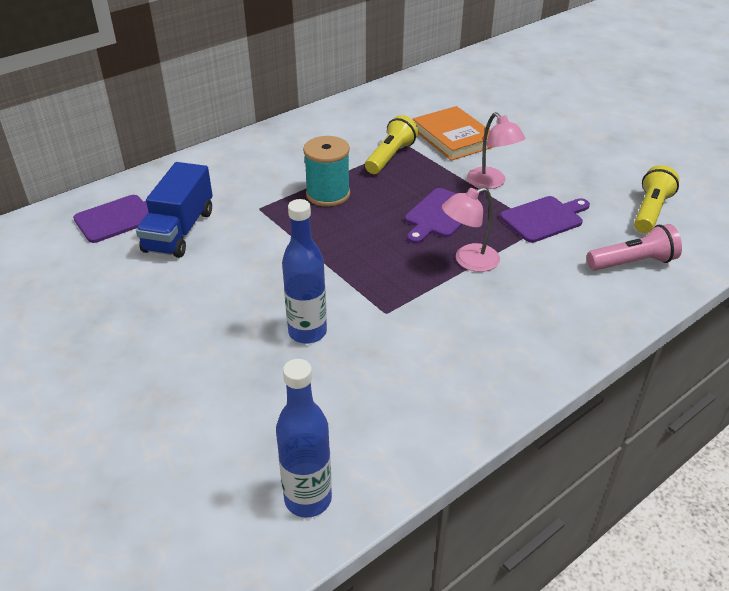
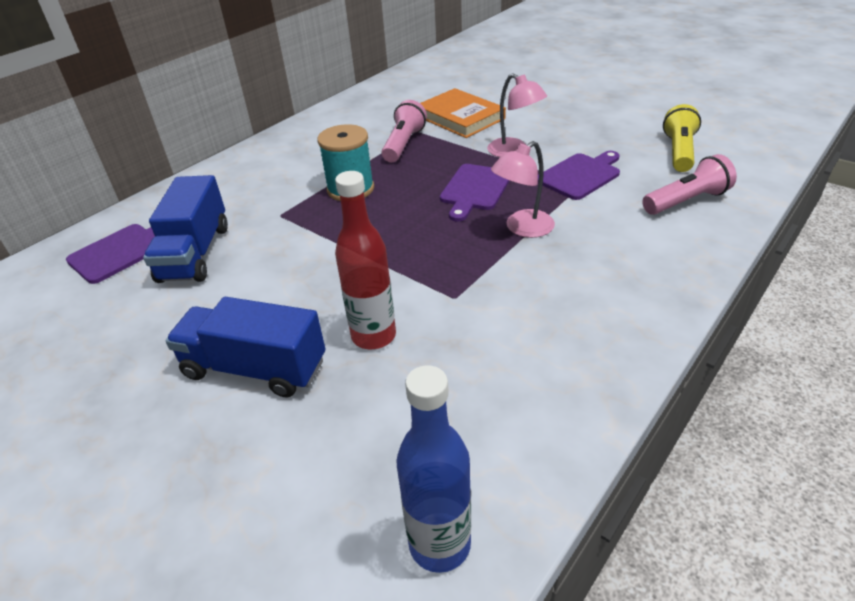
camera: 10 degrees left, 0 degrees up
(205, 340) = (255, 368): none -> blue truck
(307, 332) = (373, 336): blue bottle -> red bottle
(390, 157) = (403, 144): yellow flashlight -> pink flashlight

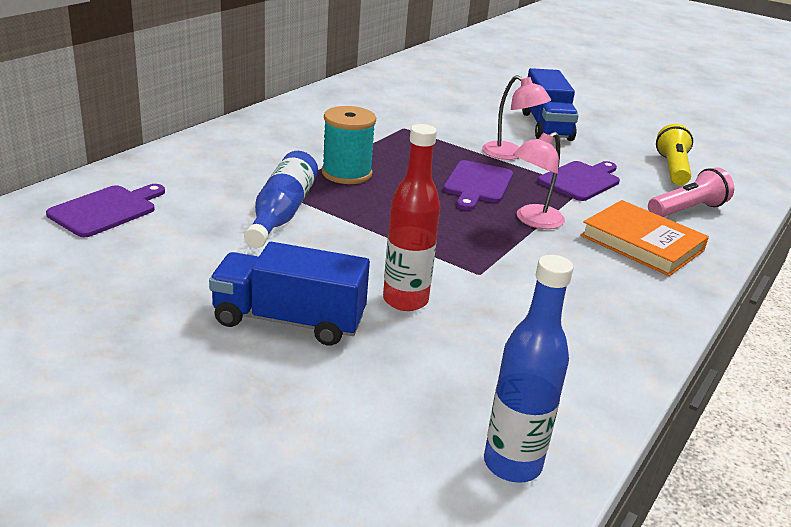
camera: 10 degrees left, 10 degrees down
(195, 253) = (192, 218): blue truck -> blue truck (546, 126)
(279, 240) = (282, 212): none -> blue bottle
(403, 144) = (393, 138): pink flashlight -> none
(460, 117) = (447, 119): orange book -> orange book (642, 243)

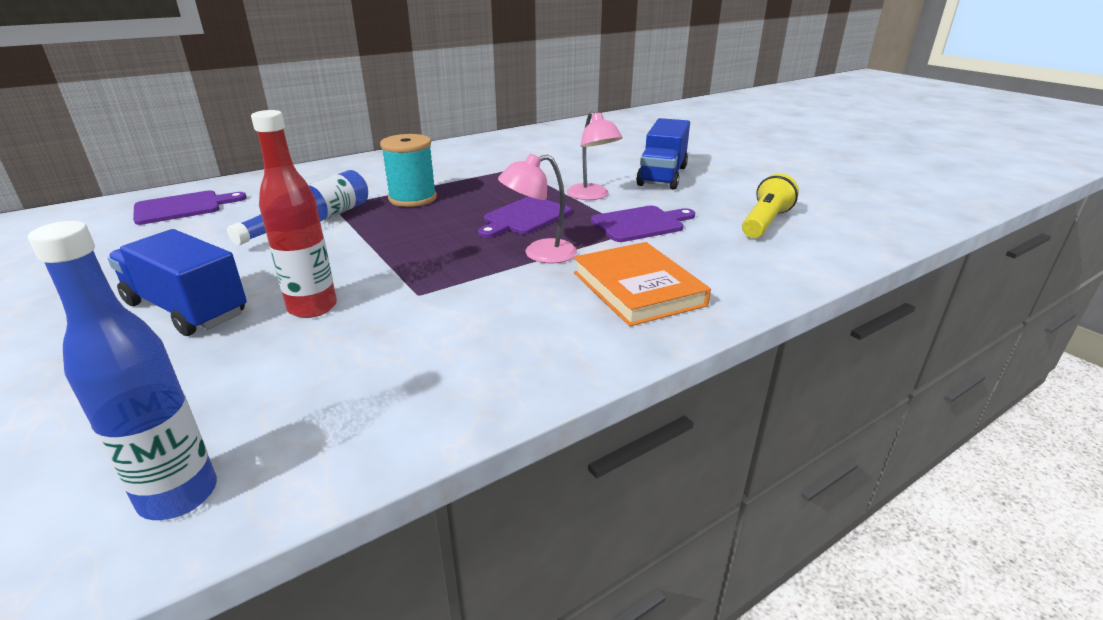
camera: 25 degrees right, 0 degrees up
(687, 210) = (735, 263): pink flashlight -> none

